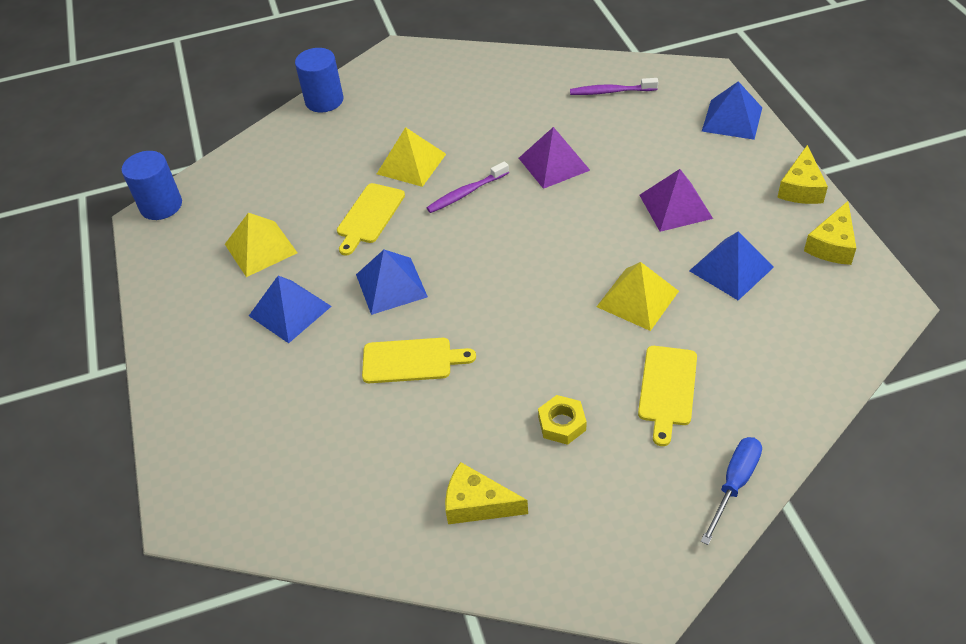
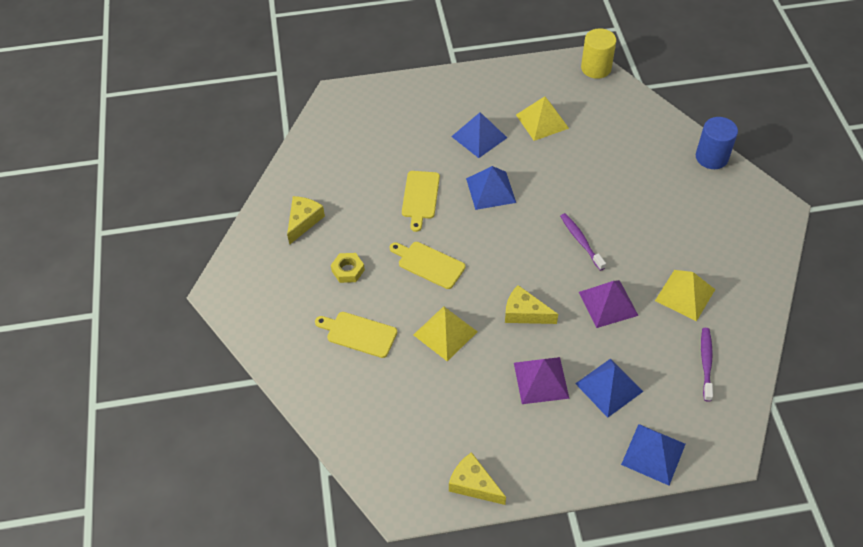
camera: 95 degrees right, 5 degrees up
(161, 206) = (596, 68): blue cylinder -> yellow cylinder
(369, 216) = (564, 181): yellow cutting board -> yellow cutting board (429, 264)
(411, 164) = (622, 209): yellow pyramid -> yellow pyramid (685, 295)
(731, 269) = (462, 402): blue pyramid -> blue pyramid (609, 387)
(734, 484) = (275, 354): blue screwdriver -> none
(801, 188) = (548, 483): yellow cheese -> yellow cheese (524, 313)

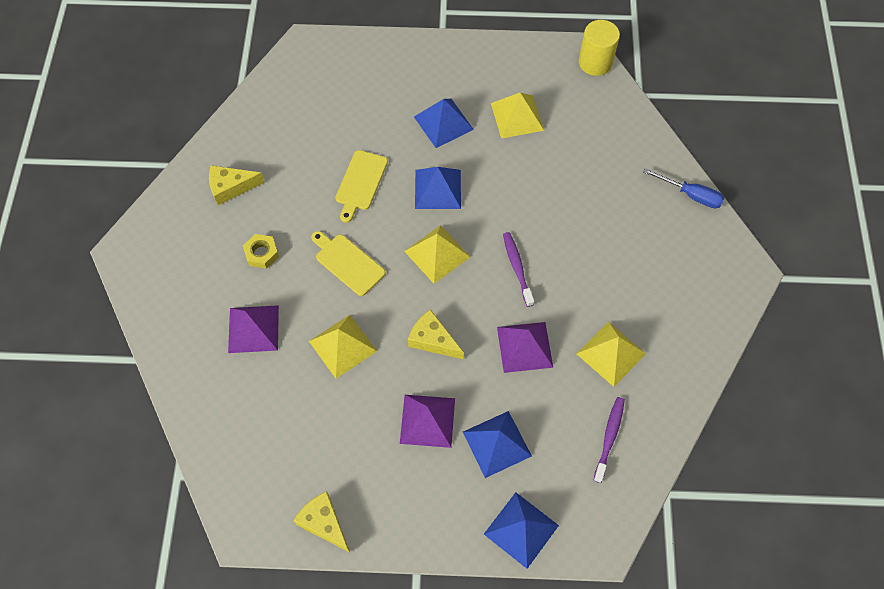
camera: 10 degrees right, 10 degrees up
(303, 221) = (231, 187): yellow cheese -> yellow cheese turned 135 degrees counterclockwise
(359, 334) = (253, 329): yellow cutting board -> purple pyramid
(506, 242) = (437, 254): none -> yellow pyramid
(711, 157) = (691, 195): blue cylinder -> blue screwdriver

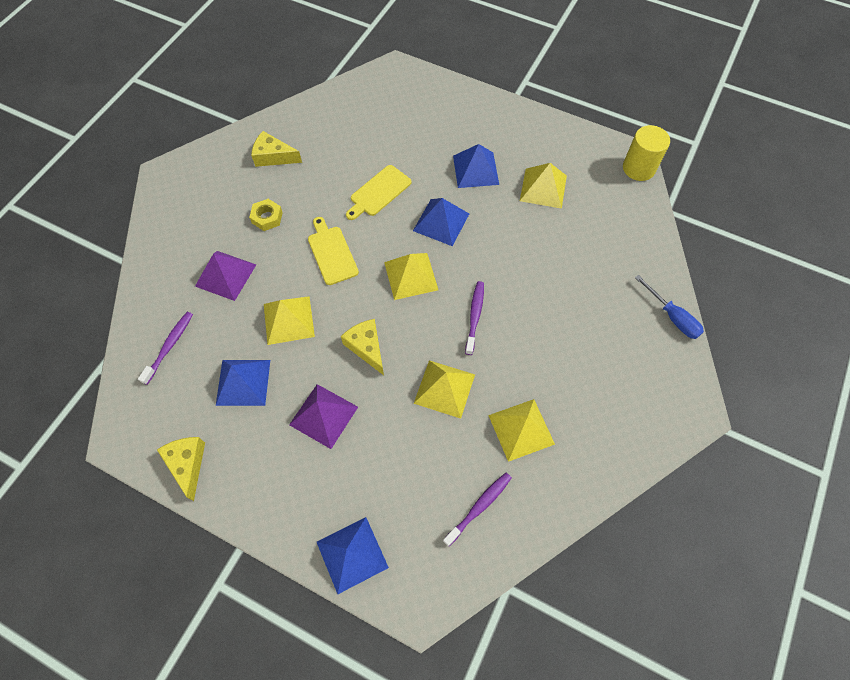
camera: 25 degrees right, 0 degrees up
(238, 422) = (169, 346): none -> purple toothbrush
(497, 443) = (373, 464): blue pyramid -> blue pyramid (243, 382)
(524, 347) = (444, 388): purple pyramid -> yellow pyramid

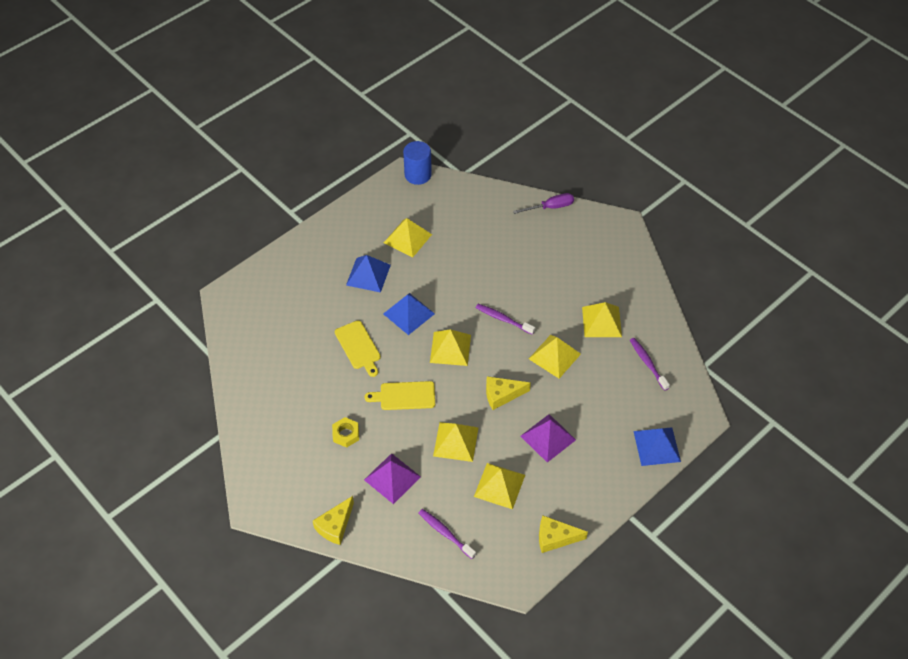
camera: 70 degrees left, 10 degrees down
(243, 382) = (499, 485): blue pyramid -> yellow pyramid
(273, 156) = (279, 414): yellow cheese -> yellow cheese (335, 526)
(638, 168) = (418, 175): yellow cylinder -> blue cylinder
(672, 317) = (550, 207): blue screwdriver -> purple screwdriver

